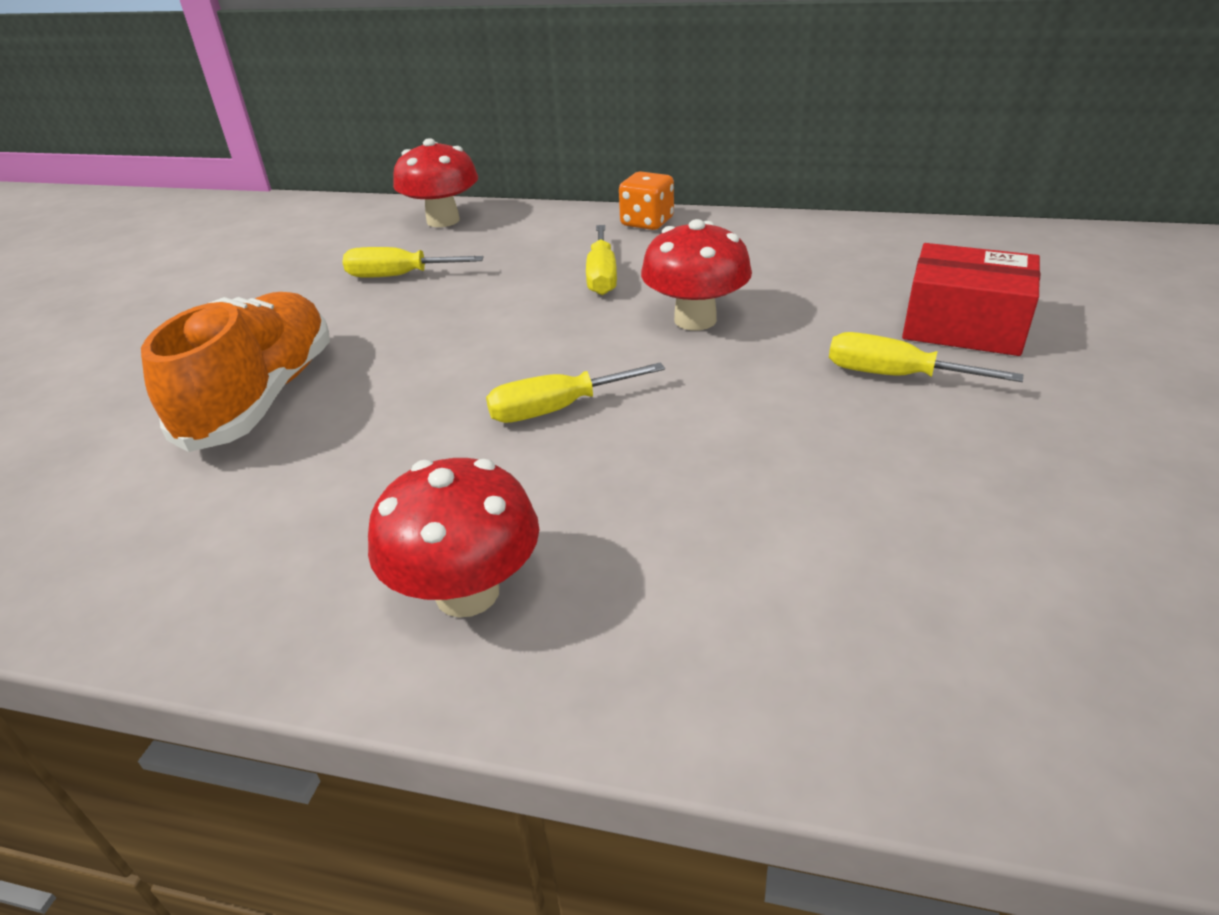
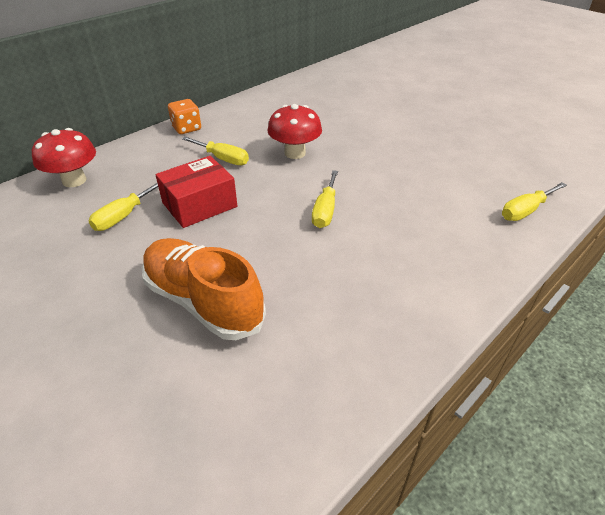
camera: 60 degrees left, 5 degrees up
(467, 592) = (431, 273): red mushroom -> none
(894, 375) = (383, 134): yellow screwdriver -> yellow screwdriver (525, 211)
(963, 326) = (367, 109): red box -> red box (199, 205)

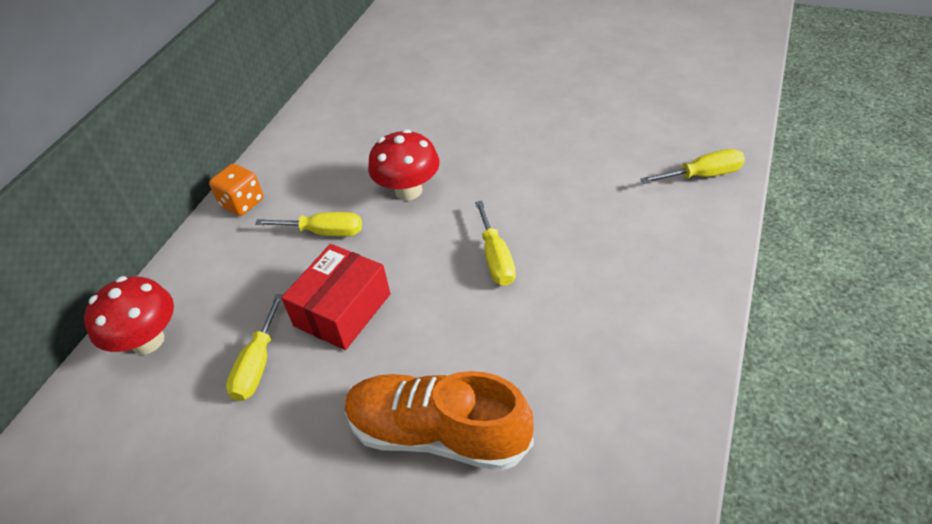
camera: 20 degrees left, 5 degrees up
(525, 211) = (703, 175): yellow screwdriver -> yellow screwdriver turned 135 degrees counterclockwise

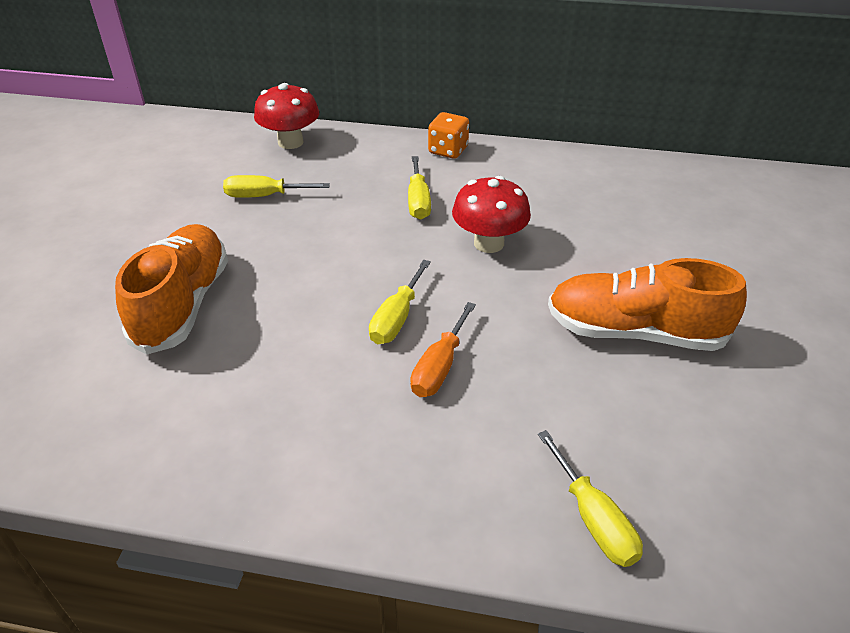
camera: 75 degrees right, 5 degrees down
(342, 310) = (322, 228): red box -> none
(496, 258) = (396, 318): yellow screwdriver -> yellow screwdriver turned 45 degrees counterclockwise
(537, 128) = (634, 332): none -> orange shoe
(559, 235) = (439, 367): none -> orange screwdriver

